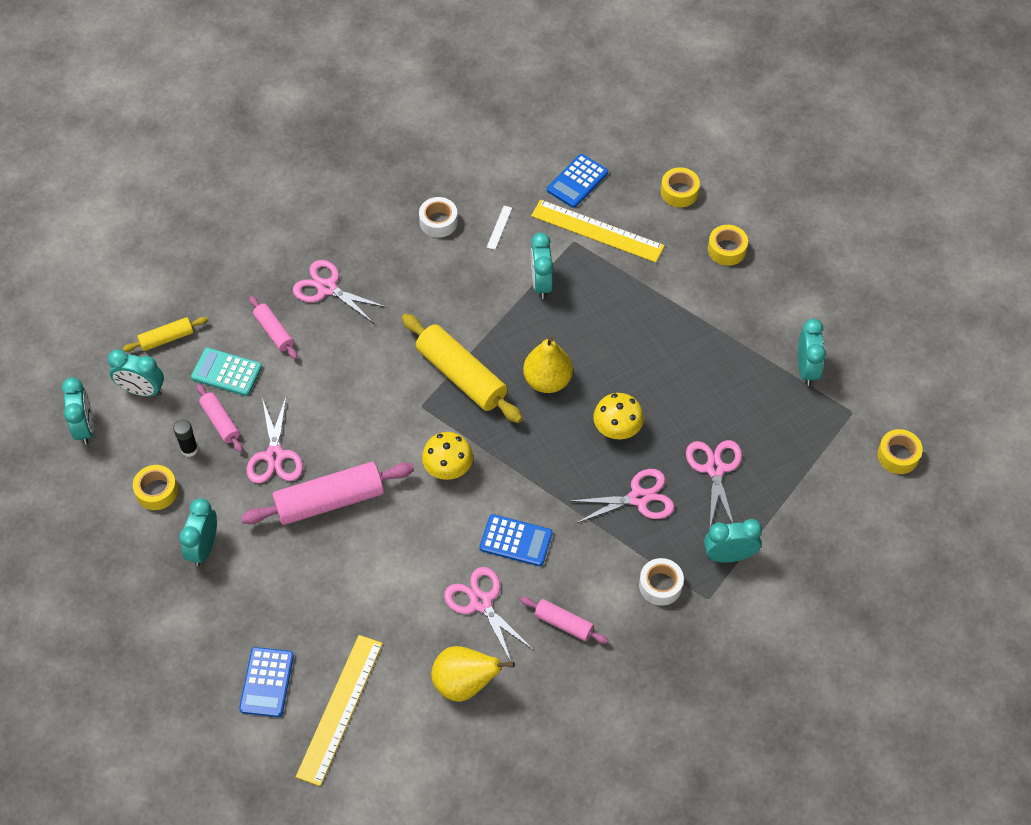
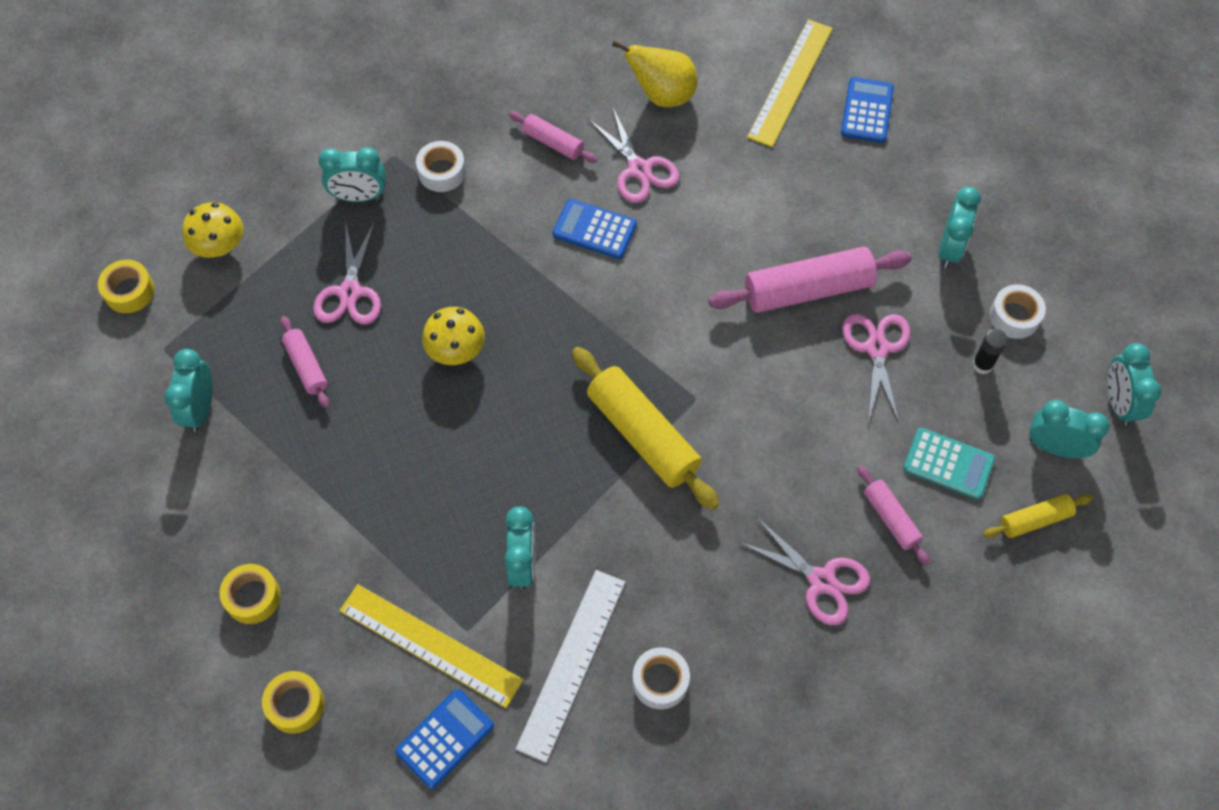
camera: 175 degrees left, 5 degrees up
(157, 491) = (1014, 316): yellow tape -> white tape
(220, 422) = (948, 397): pink rolling pin -> pink rolling pin (306, 366)
(448, 468) = (667, 318): yellow mushroom -> yellow mushroom (219, 246)
(499, 227) = (572, 663): white ruler -> white ruler, size x2.48
(547, 380) = (533, 419): yellow pear -> none
(638, 498) = (446, 265): pink scissors -> none

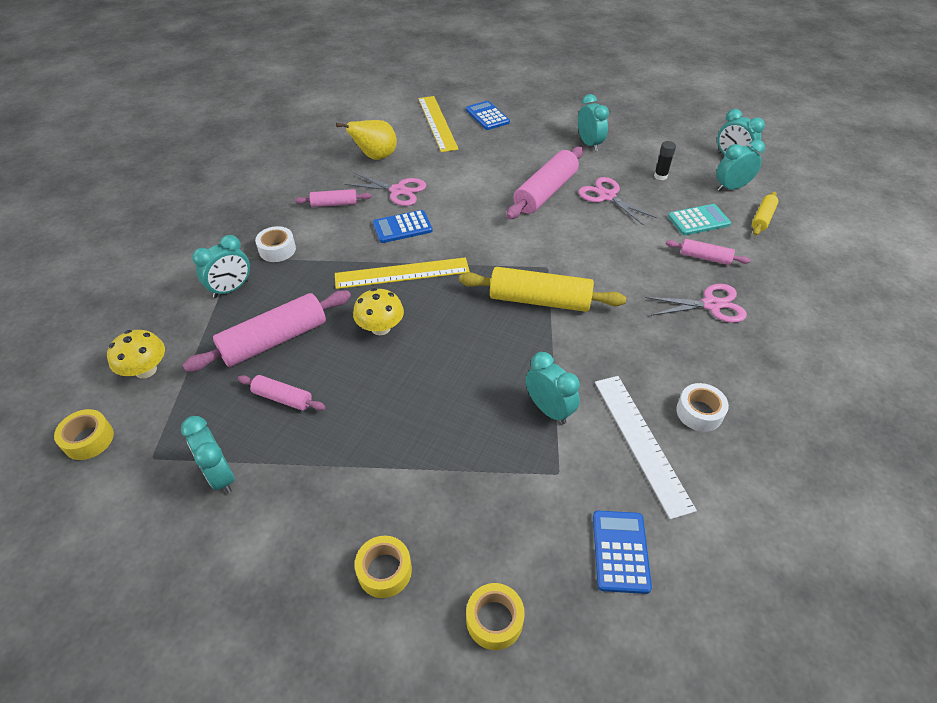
camera: 40 degrees left, 15 degrees down
(350, 292) = (274, 340): pink scissors -> pink rolling pin
(430, 645) = (545, 501): yellow ruler -> yellow ruler (402, 273)
(1014, 316) = (649, 152): white tape -> none

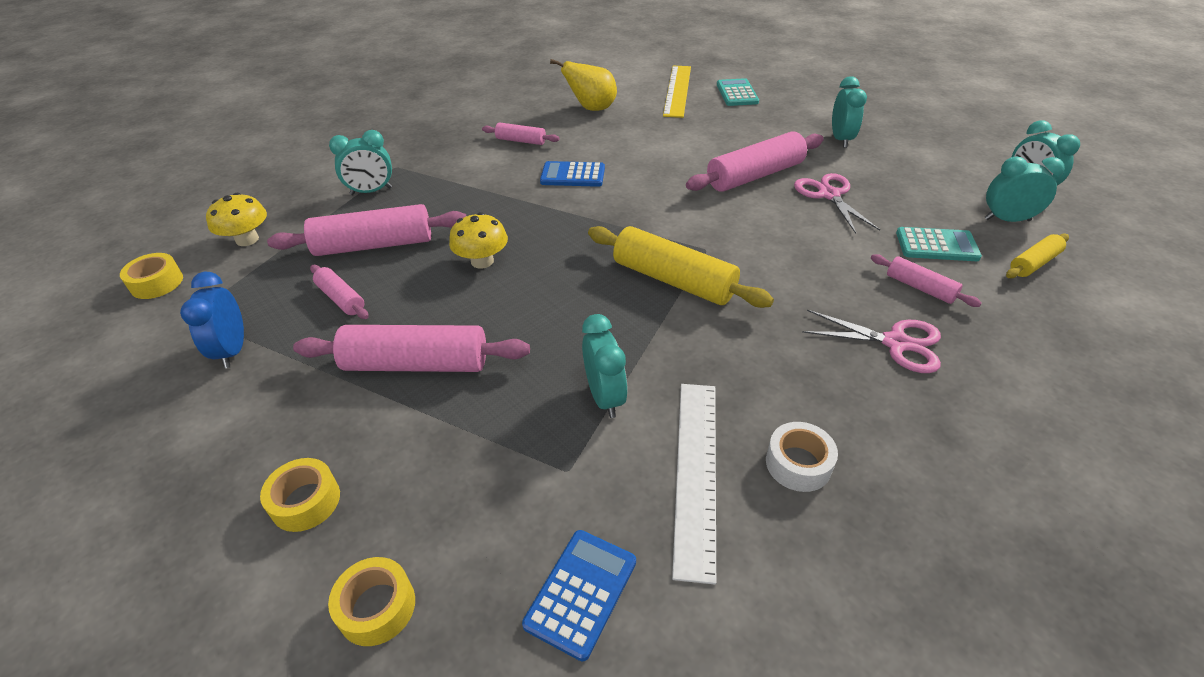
camera: 25 degrees right, 5 degrees down
(220, 475) = (233, 350): turquoise clock -> blue clock
(277, 250) = (438, 168): white tape -> none
(390, 432) = (416, 363): none -> pink rolling pin
(398, 191) = (592, 142): pink scissors -> none
(402, 273) = (541, 217): yellow ruler -> none
(487, 116) = (737, 93): blue calculator -> turquoise calculator
(660, 176) = (913, 188): black glue stick -> none

